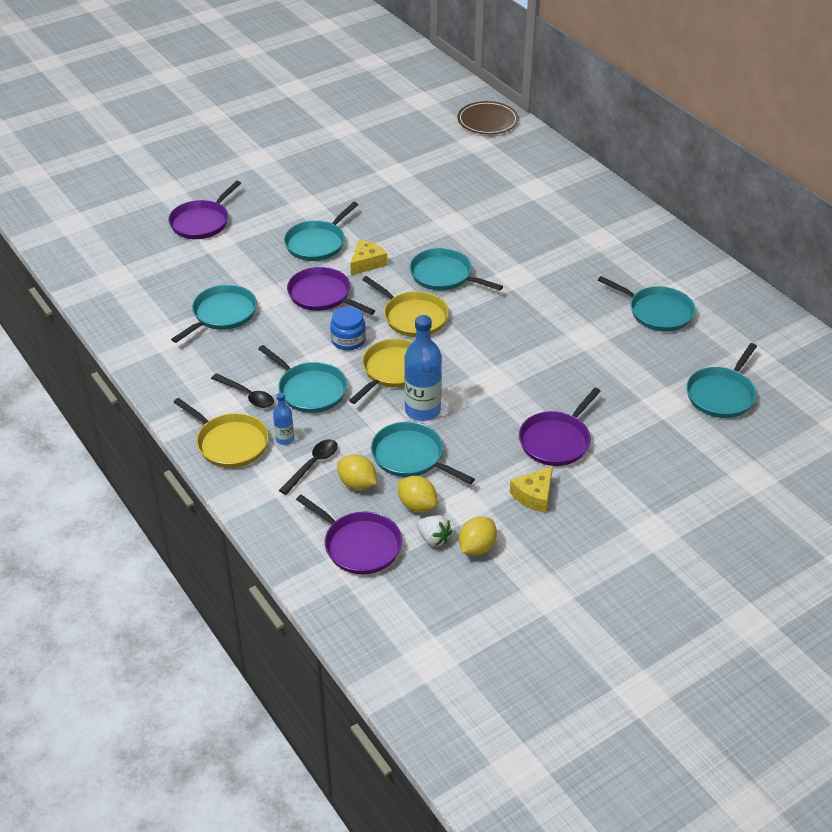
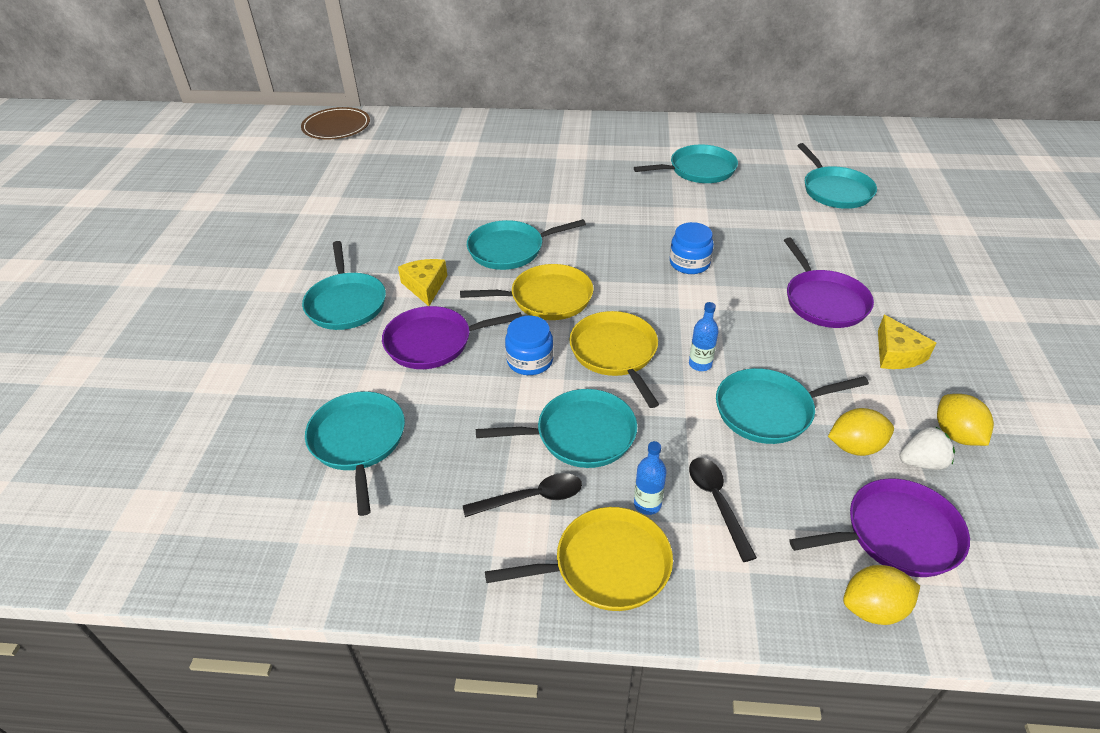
camera: 50 degrees left, 0 degrees up
(202, 222) = (174, 371): purple pan -> none
(357, 483) = (781, 479): yellow lemon -> yellow lemon (873, 608)
(422, 410) = (700, 364): blue bottle -> blue bottle, size x0.50
(525, 360) = (689, 263): none -> blue jar

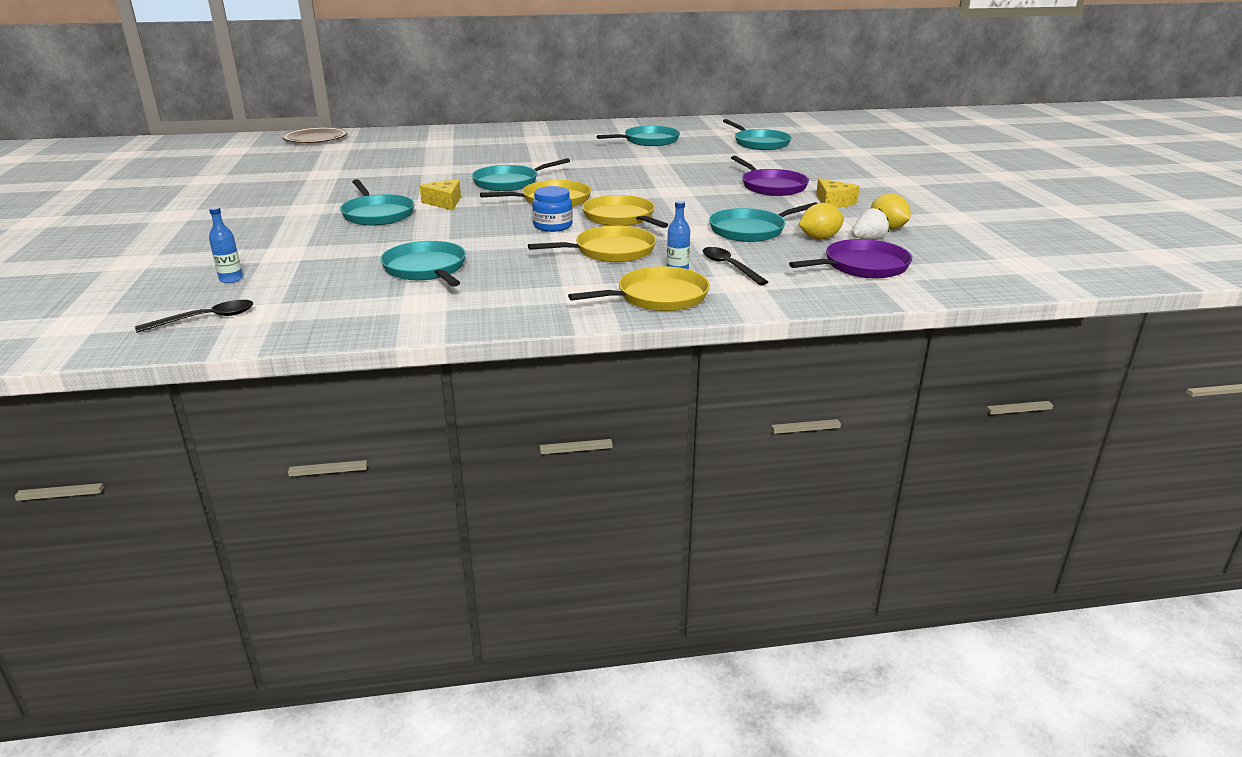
camera: 15 degrees left, 15 degrees down
(433, 342) = (466, 225): purple pan -> none
(532, 498) = (586, 278): black spoon -> black spoon (206, 319)
(580, 435) = (610, 251): turquoise pan -> yellow pan
(689, 263) = (661, 179): blue jar -> none
(700, 364) = (690, 217): blue bottle -> blue bottle (231, 279)
(873, 608) = (858, 293): yellow lemon -> none

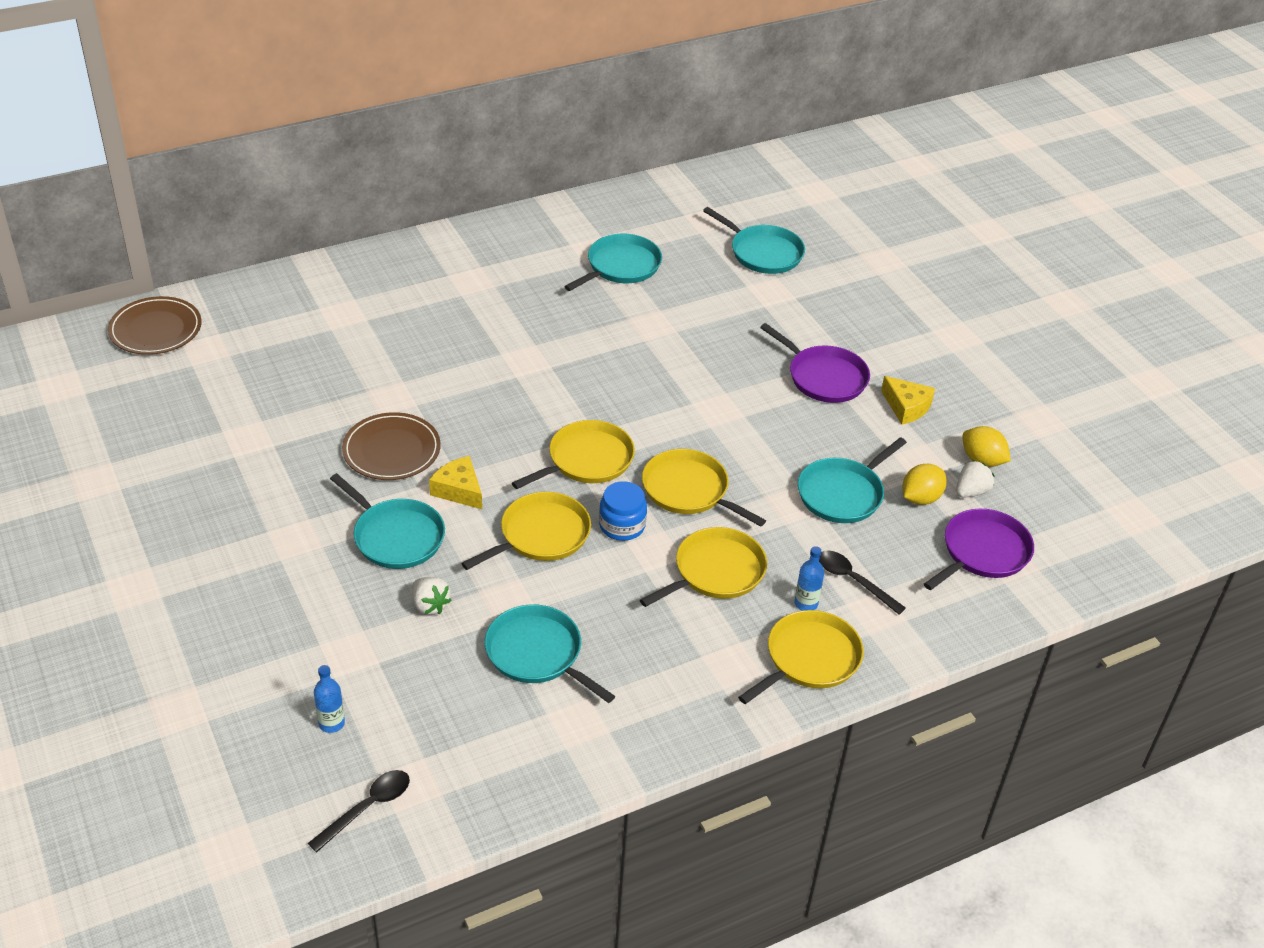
camera: 20 degrees left, 15 degrees up
(368, 241) = (430, 605): none -> white strawberry
(414, 185) = (391, 450): none -> brown plate
(485, 224) = (541, 535): none -> yellow pan
(509, 182) = (507, 421): turquoise pan -> none

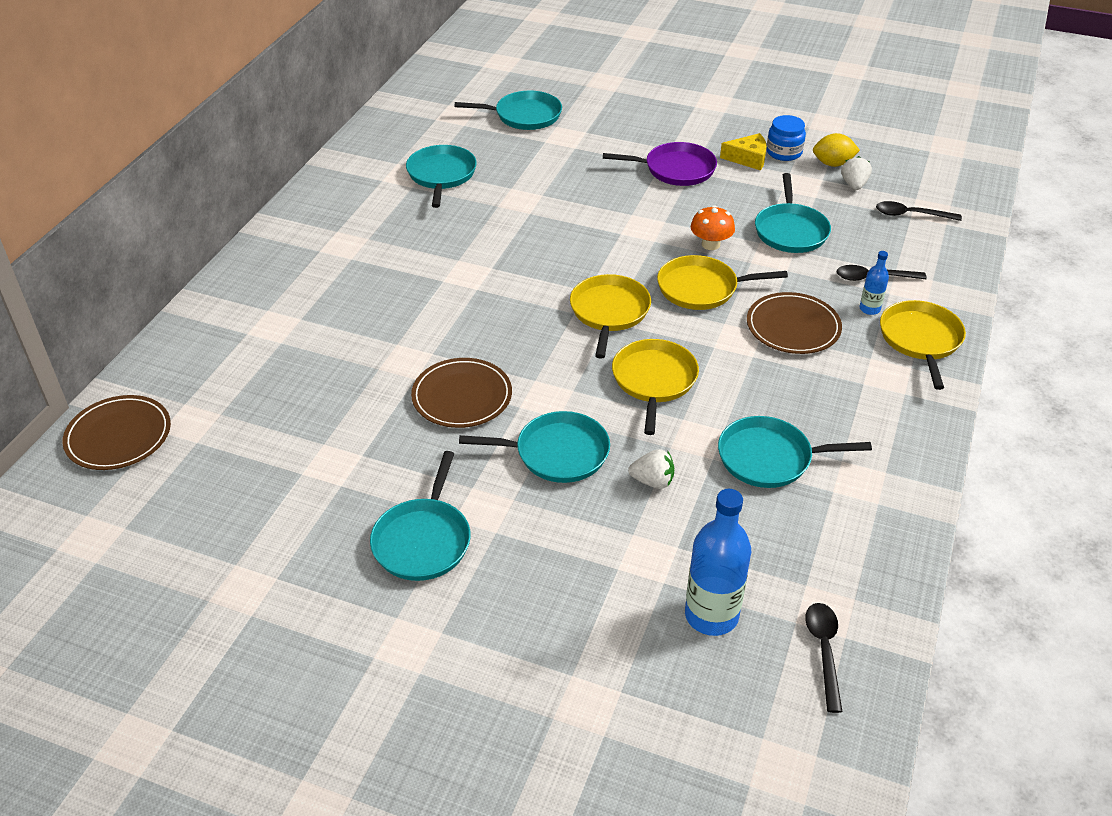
camera: 40 degrees left, 0 degrees up
(231, 530) = (423, 540): none -> turquoise pan
(331, 723) = (711, 615): blue bottle -> blue bottle, size x1.99
(459, 490) = (553, 390): yellow cheese -> none
(622, 525) = (695, 338): blue jar -> blue jar (784, 152)
(715, 572) = (793, 327): yellow pan -> brown plate
(753, 460) = (710, 244): none -> orange mushroom
(920, 498) = (834, 206): yellow lemon -> none
(982, 552) = (911, 215): purple pan -> black spoon

